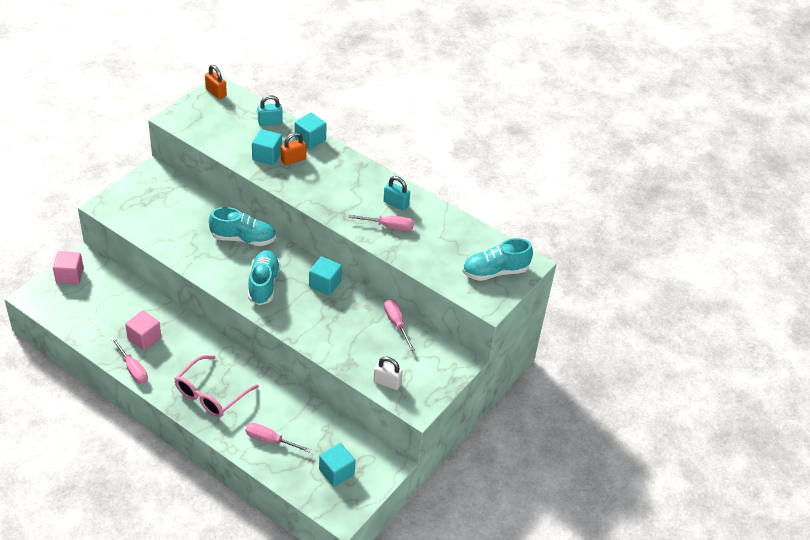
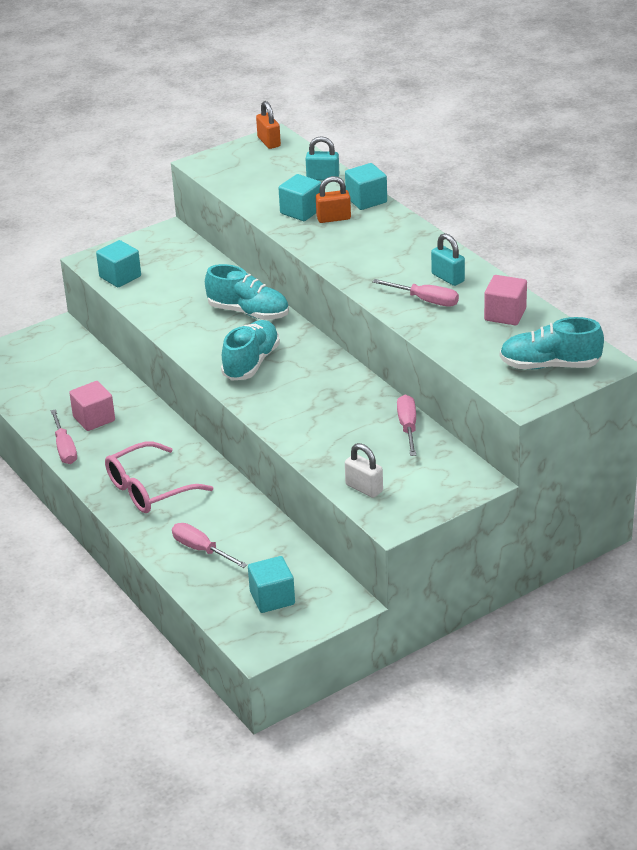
camera: 25 degrees right, 10 degrees down
(69, 276) = (34, 343): pink cube -> pink cube (505, 314)
(325, 284) = (332, 372): turquoise cube -> turquoise cube (120, 277)

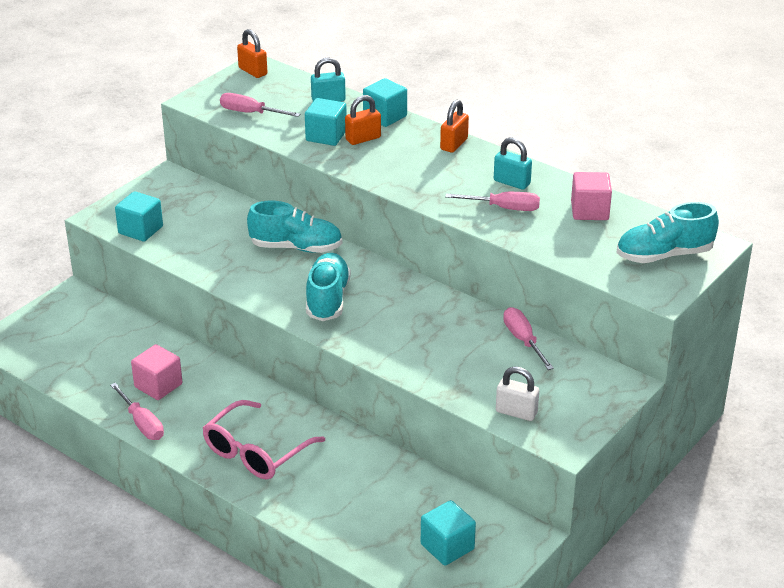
camera: 20 degrees left, 0 degrees up
(201, 549) = (345, 508): pink screwdriver -> pink screwdriver (250, 113)
(415, 235) = (454, 144): none -> orange padlock

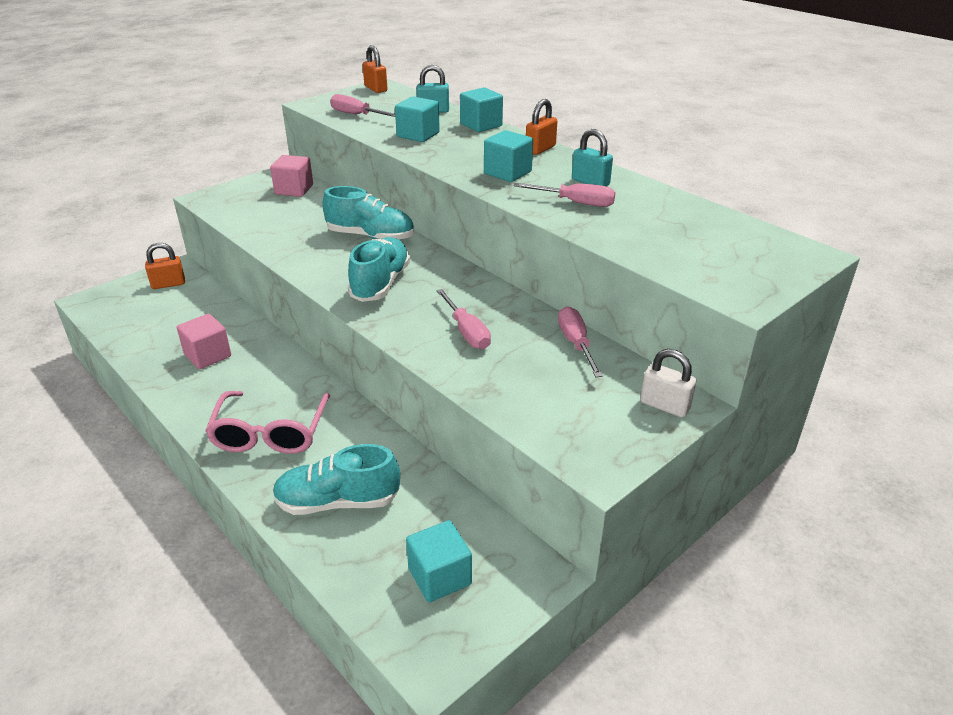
camera: 10 degrees right, 0 degrees up
(140, 230) = (234, 211): turquoise cube -> turquoise cube (507, 173)
(142, 423) = (172, 390): pink screwdriver -> pink screwdriver (467, 332)
(256, 452) = (270, 433): pink glasses -> pink glasses turned 45 degrees counterclockwise
(363, 139) = (452, 139): orange padlock -> orange padlock (168, 284)
(516, 412) = (547, 422): white padlock -> white padlock (664, 405)
(589, 211) = (669, 212): pink cube -> pink cube (294, 190)
(664, 255) = (751, 260): turquoise shoe -> turquoise shoe (338, 502)

